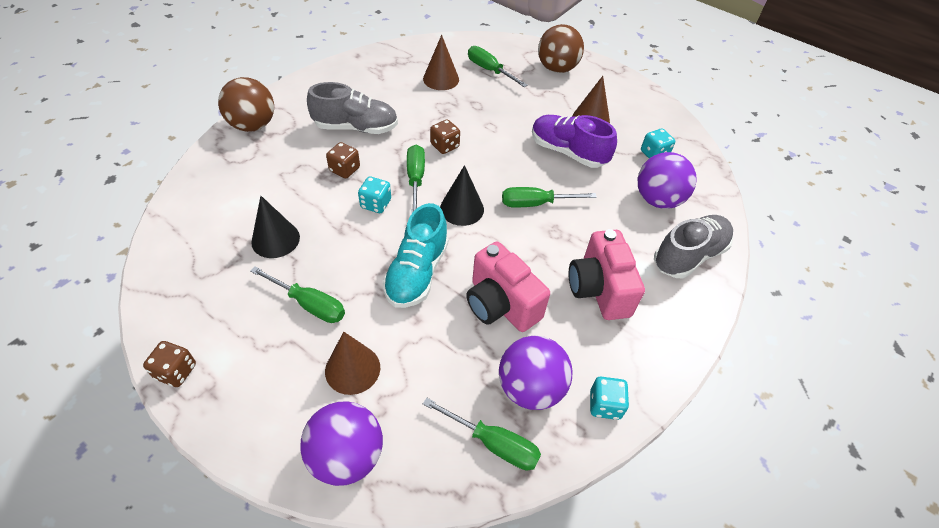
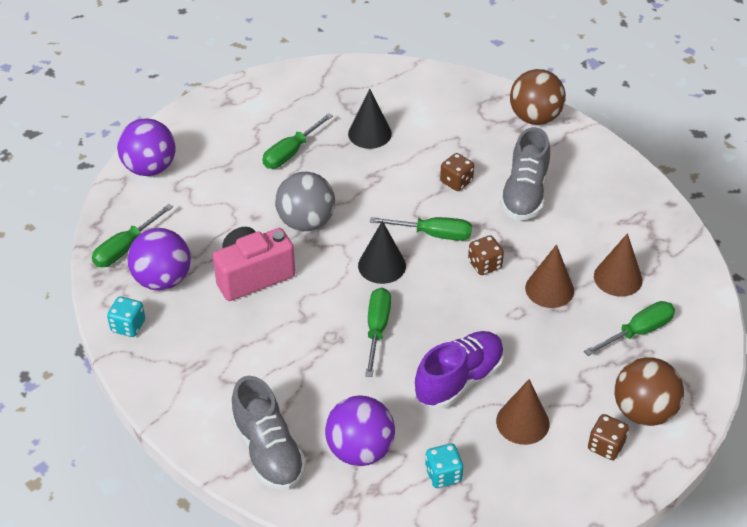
camera: 105 degrees right, 5 degrees down
(176, 371) = (250, 85): brown dice -> brown dice (605, 446)
(352, 369) = (220, 175): brown cone -> brown cone (549, 289)
(376, 204) = (401, 201): turquoise dice -> none
(417, 273) = (306, 222): turquoise shoe -> grey ball
(599, 289) = (247, 355): pink camera -> none

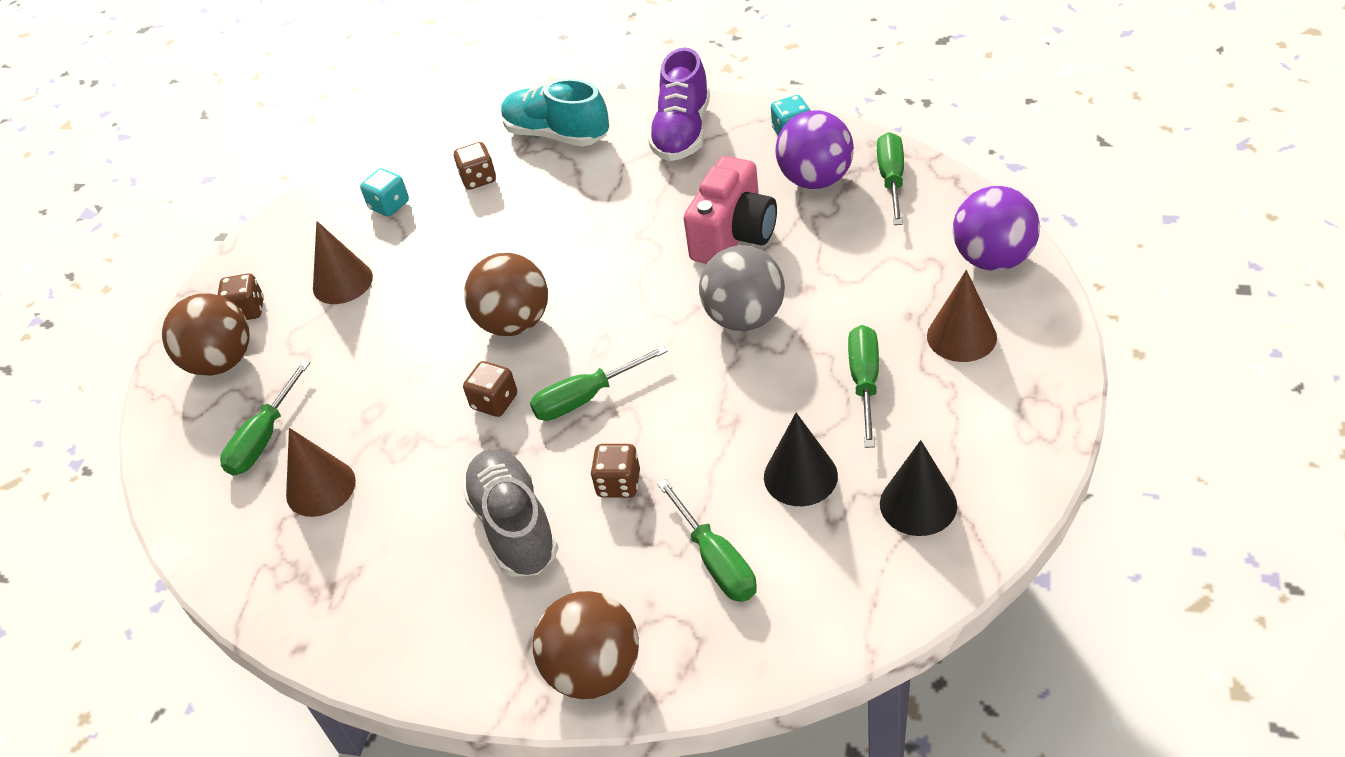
camera: 150 degrees right, 0 degrees up
(268, 451) = (557, 135): grey shoe -> turquoise shoe
(360, 450) = (478, 179): purple ball -> brown dice
(377, 329) = (555, 270): green screwdriver -> green screwdriver (716, 561)
(382, 265) = (611, 328): black cone -> black cone (918, 504)
(433, 307) = (514, 323): none -> brown ball
(459, 380) = (432, 278): purple shoe -> purple shoe (682, 132)
(549, 289) = (397, 422): brown cone -> brown cone (961, 336)

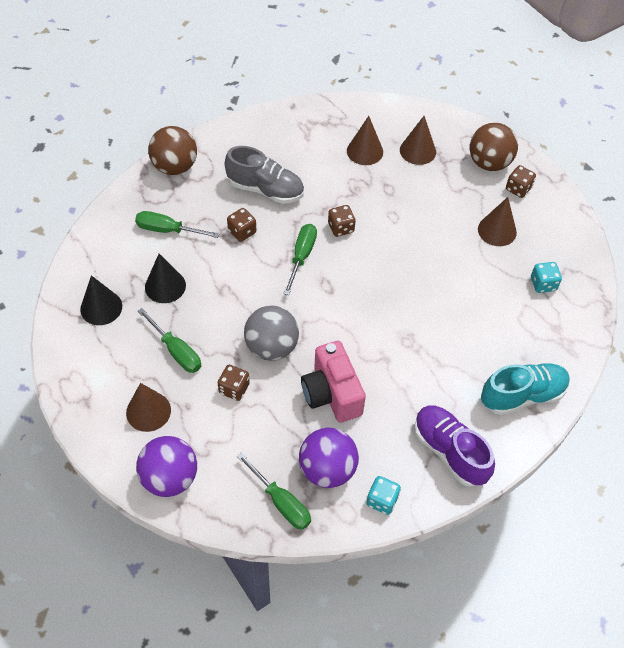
camera: 125 degrees right, 10 degrees up
(264, 438) = (417, 151): green screwdriver -> brown cone
(478, 179) = (521, 333): brown dice -> brown dice (234, 389)
(514, 323) = (382, 268): brown ball -> none

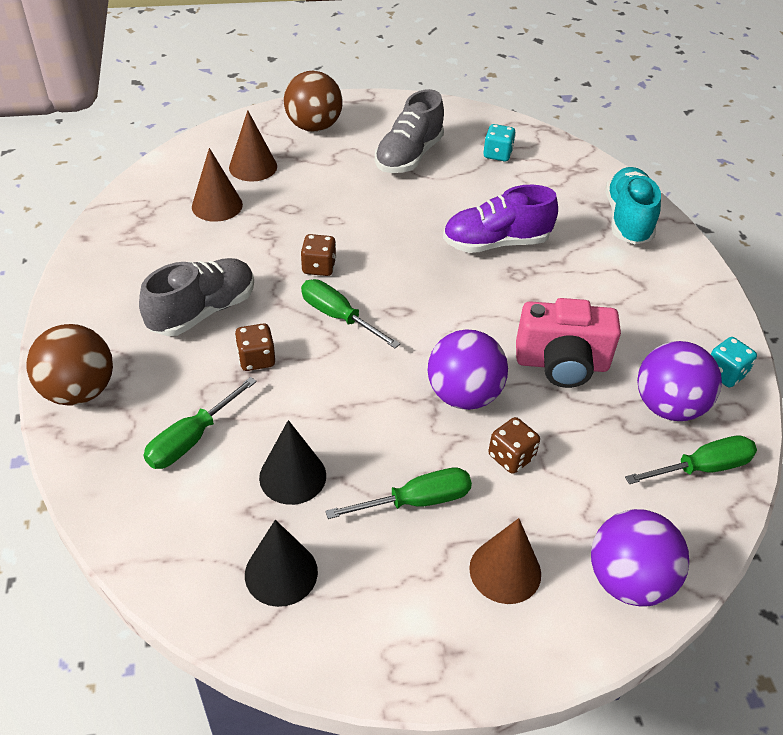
camera: 65 degrees left, 10 degrees down
(271, 347) = (463, 395): grey ball -> purple ball
(449, 451) = (677, 296): purple shoe -> purple shoe (496, 243)
(497, 230) = (409, 156): brown cone -> grey shoe
(518, 189) = (364, 122): brown dice -> none

